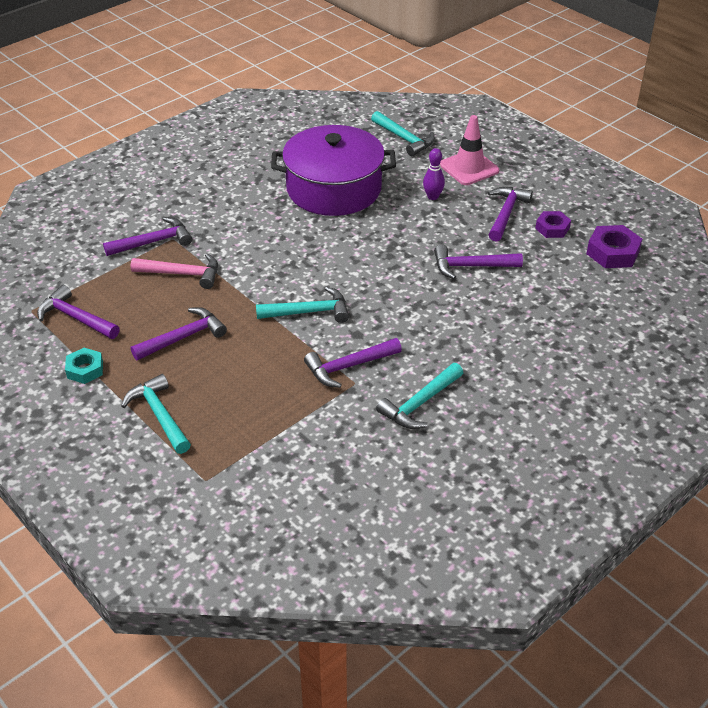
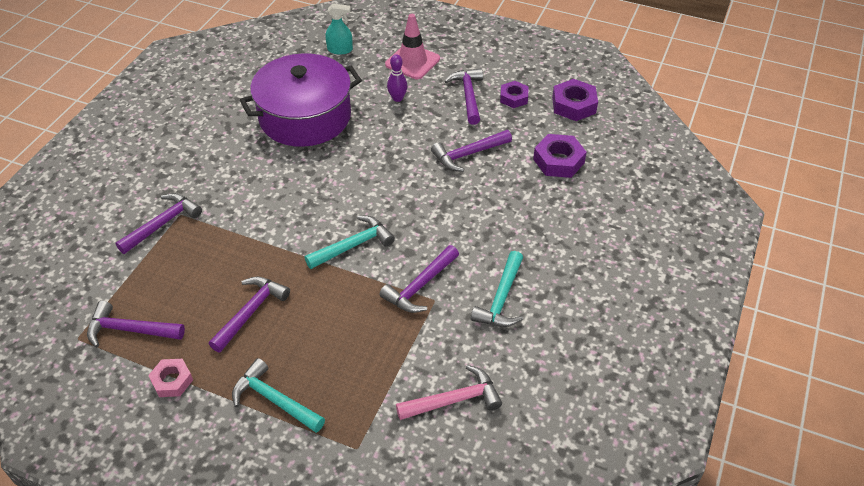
camera: 25 degrees left, 5 degrees up
(85, 369) = (172, 381): turquoise nut -> pink nut
(182, 274) = (211, 247): pink hammer -> pink hammer (454, 400)
(404, 139) = (340, 50): turquoise hammer -> turquoise spray bottle
(561, 299) = (558, 161): none -> purple nut

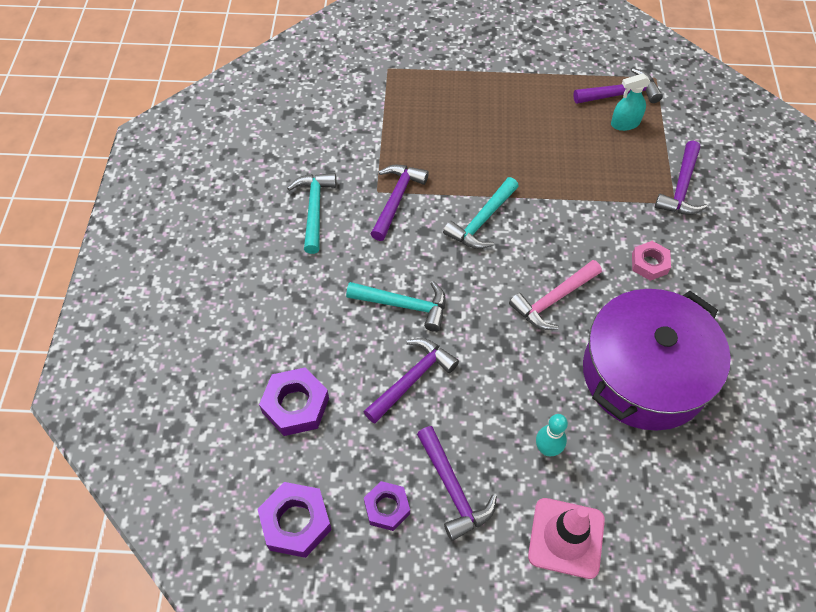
camera: 160 degrees right, 10 degrees up
(172, 381) = (555, 70): pink nut -> pink nut (649, 263)
(250, 312) = (534, 134): purple hammer -> none
(274, 400) = (468, 79): turquoise hammer -> turquoise hammer (403, 305)
(340, 50) = (687, 527): turquoise spray bottle -> turquoise spray bottle (625, 123)
(397, 98) = (547, 449): purple bowling pin -> turquoise bowling pin
(454, 400) = (327, 117): pink hammer -> pink hammer (553, 300)

